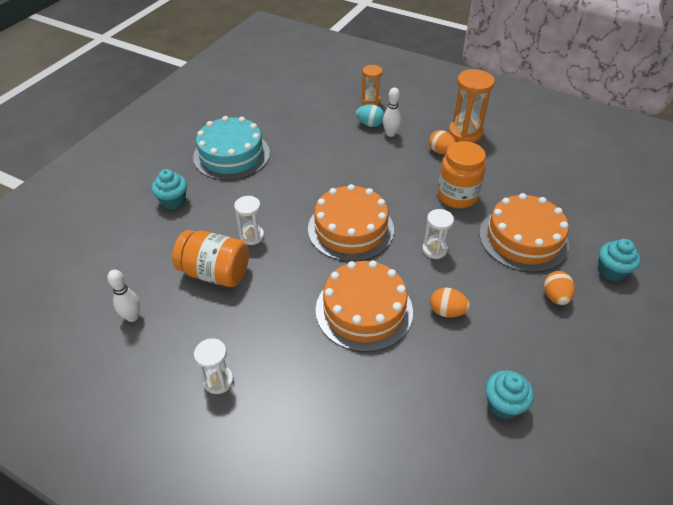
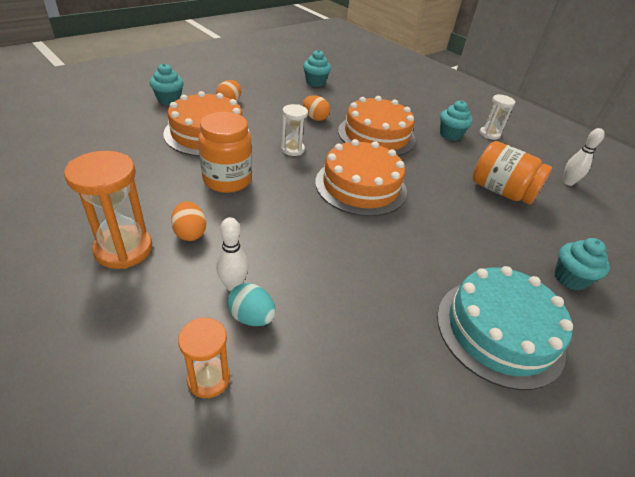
camera: 165 degrees left, 5 degrees down
(252, 236) = (466, 210): white hourglass -> none
(274, 353) = (450, 135): none -> turquoise cupcake

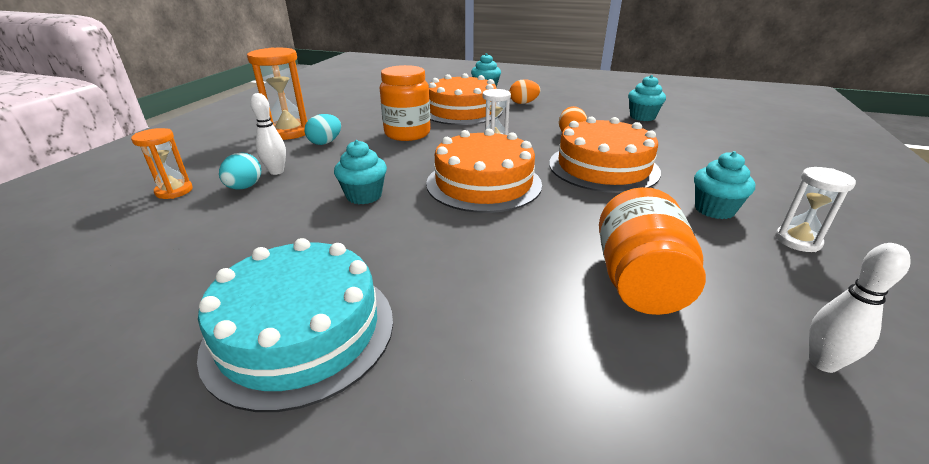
camera: 65 degrees right, 10 degrees down
(190, 233) = (325, 142): orange egg -> turquoise egg
(570, 278) = (484, 399): turquoise cupcake -> turquoise cupcake (364, 196)

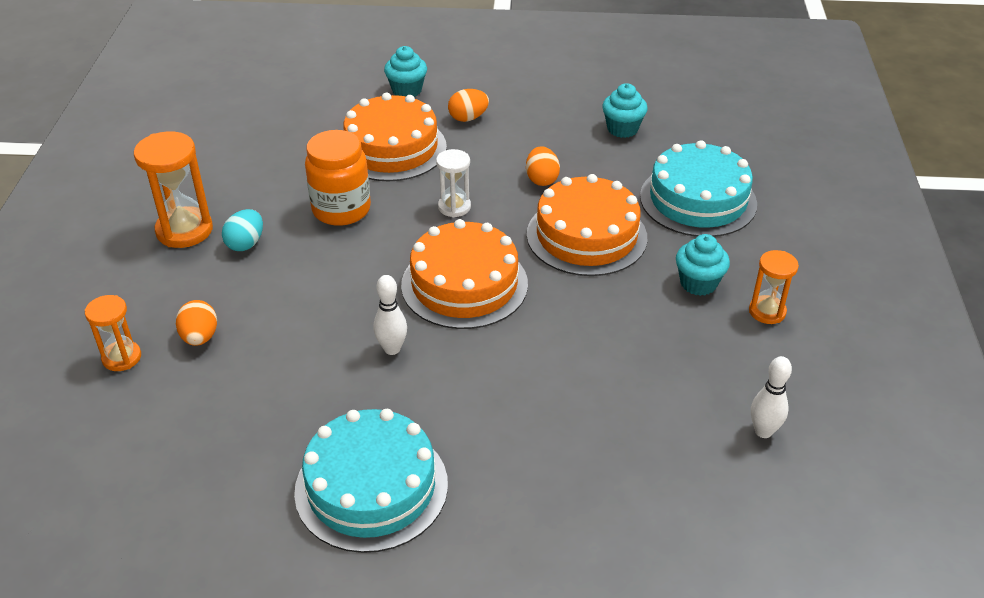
camera: 15 degrees left, 10 degrees up
(244, 187) = (200, 337): turquoise egg -> orange egg
(276, 172) = (219, 306): white bowling pin -> white bowling pin (392, 349)
(364, 196) = (343, 326): turquoise cupcake -> none
(639, 281) = (633, 383): orange jar -> none
(709, 157) = (698, 200): none -> turquoise cake
(797, 241) = (767, 311): white hourglass -> orange hourglass

